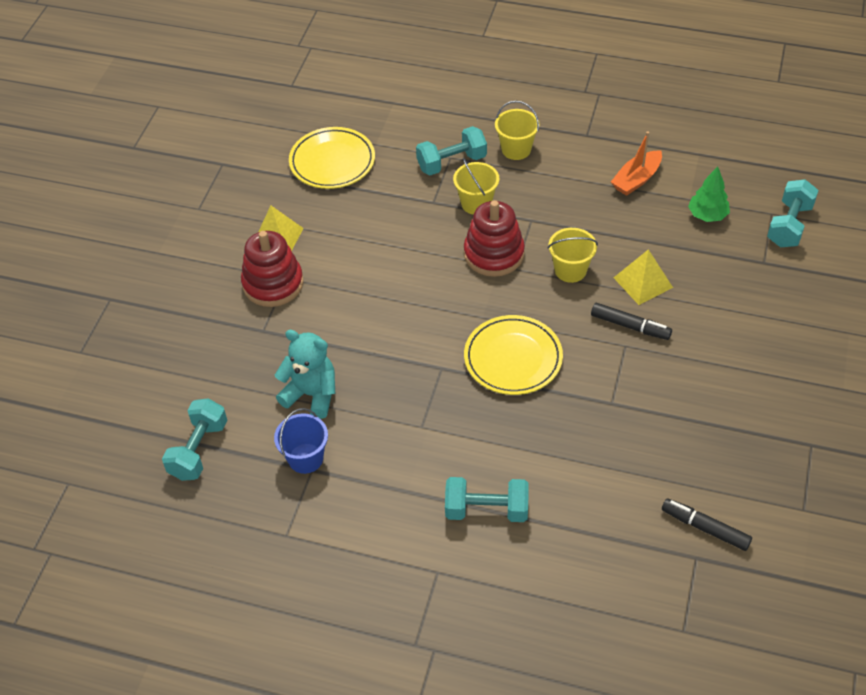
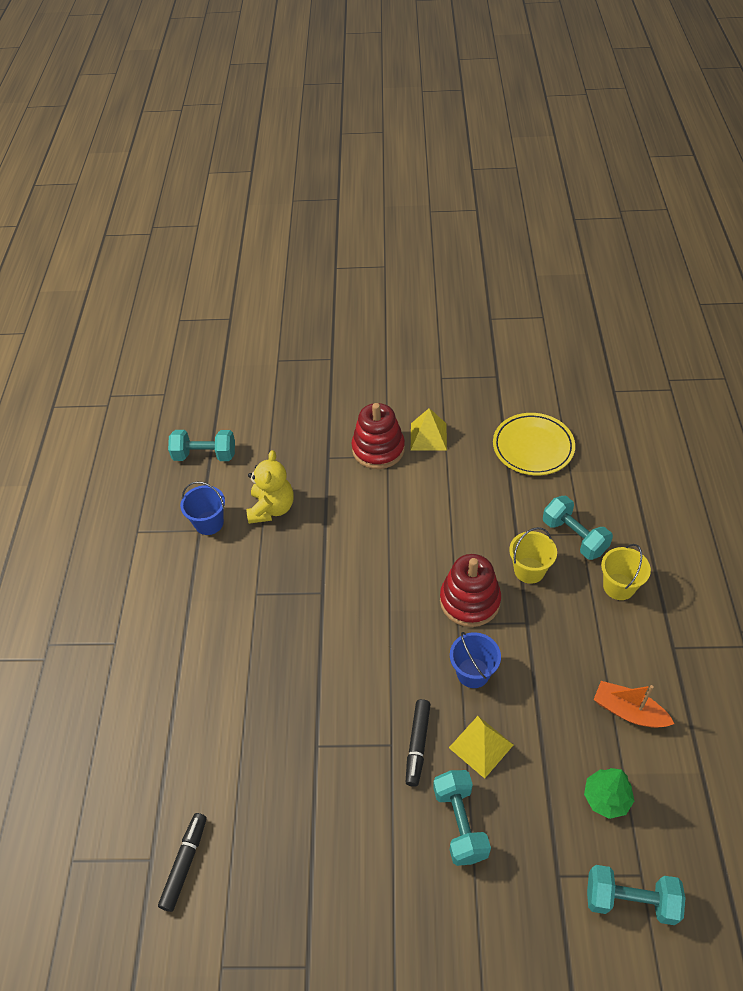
camera: 75 degrees right, 0 degrees up
(311, 394) = (271, 508): turquoise teddy bear -> yellow teddy bear
(486, 510) = (179, 665): turquoise dumbbell -> turquoise dumbbell (460, 823)
(513, 358) = (347, 647): yellow plate -> none
(570, 270) = (473, 673): yellow bucket -> blue bucket

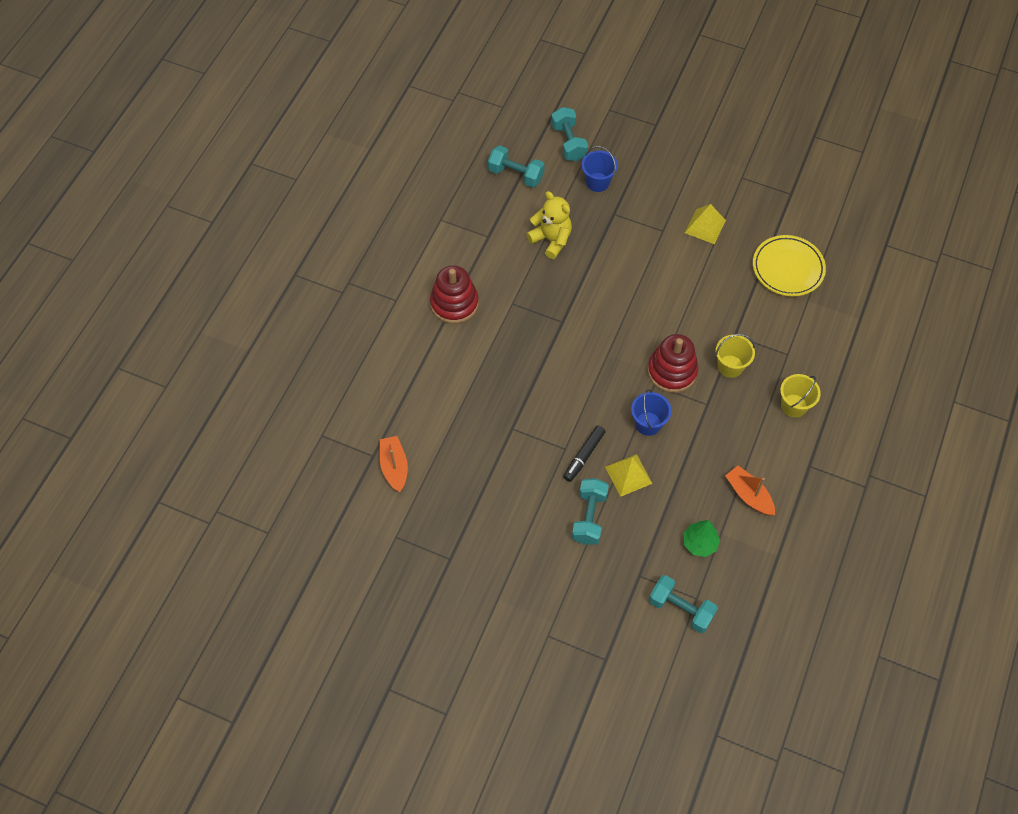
camera: 20 degrees right, 10 degrees up
(185, 863) = (394, 467): black marker -> orange boat
(209, 523) = (498, 233): blue bucket -> blue bucket (597, 182)
(271, 508) = (551, 240): yellow teddy bear -> yellow teddy bear turned 75 degrees counterclockwise
(378, 449) = (658, 222): red stacking toy -> red stacking toy (454, 303)
(574, 537) = (780, 354): turquoise dumbbell -> turquoise dumbbell (568, 142)

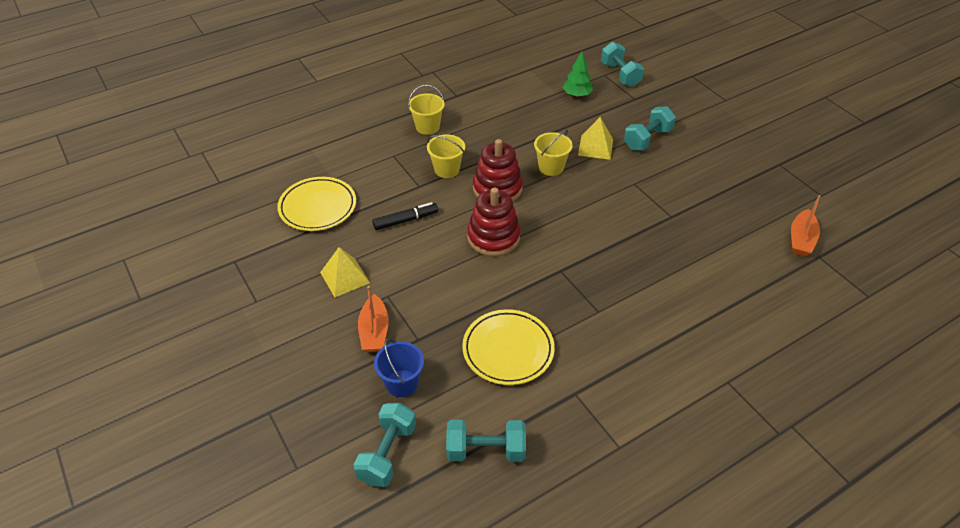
camera: 145 degrees left, 15 degrees down
(454, 303) = (661, 343): red stacking toy -> red stacking toy (493, 237)
(516, 174) = (485, 450): turquoise dumbbell -> turquoise dumbbell turned 60 degrees counterclockwise
(551, 240) = (508, 350): yellow teddy bear -> yellow plate
(584, 456) = (622, 172): black marker -> black marker (405, 220)
(648, 423) = (551, 167): blue bucket -> yellow bucket
(748, 495) = (516, 100): orange boat -> orange boat (374, 331)

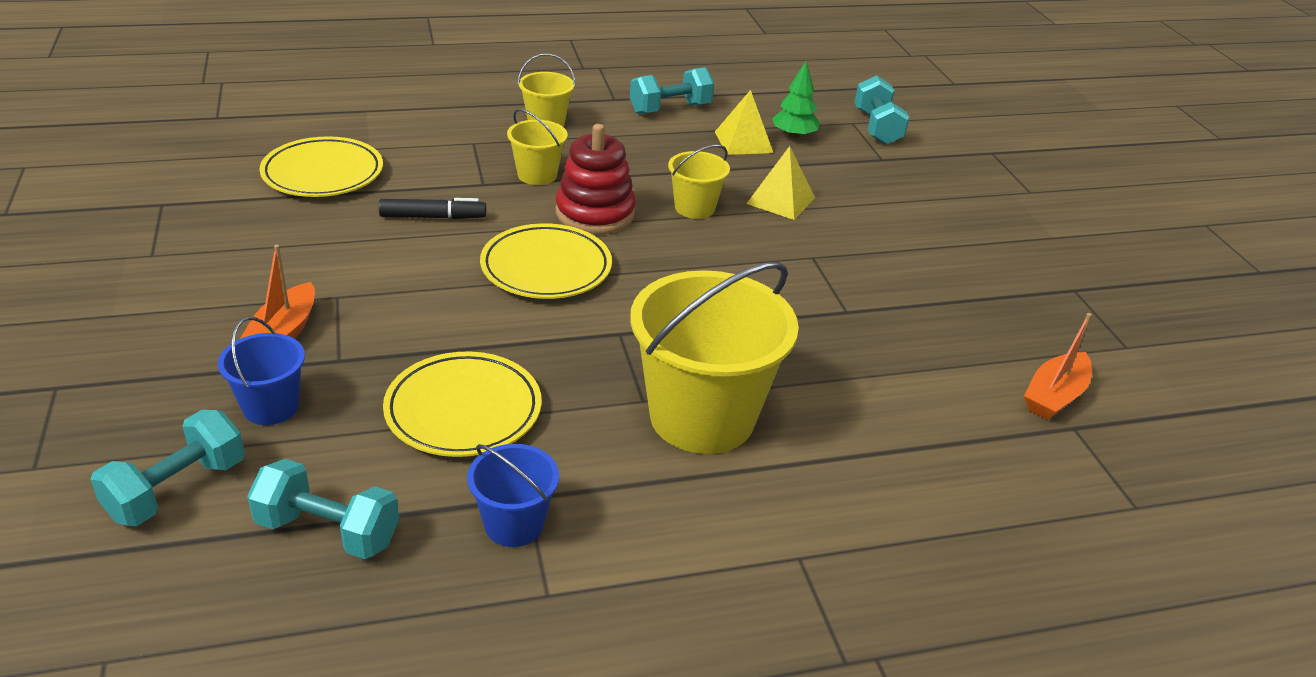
camera: 15 degrees right, 10 degrees down
(345, 277) = (294, 259): yellow pyramid -> yellow pyramid (743, 142)
(493, 237) = (546, 268): red stacking toy -> yellow plate
(578, 412) = (514, 524): none -> blue bucket
(634, 312) = (702, 417): none -> yellow bucket
(647, 139) = (870, 210): turquoise dumbbell -> turquoise dumbbell (670, 109)

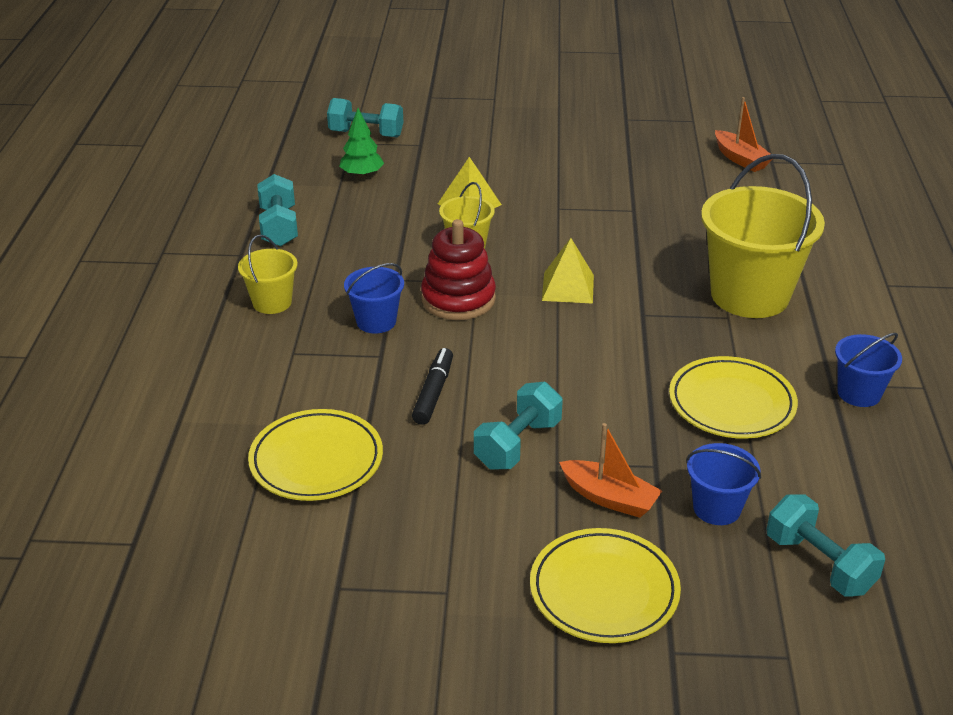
camera: 70 degrees left, 0 degrees up
(328, 531) = (867, 482): turquoise dumbbell -> turquoise dumbbell (518, 444)
(537, 175) = (376, 321): yellow bucket -> blue bucket
(546, 268) = (540, 337): yellow plate -> yellow plate (604, 591)
(743, 142) = (362, 201): yellow pyramid -> yellow pyramid (568, 287)

